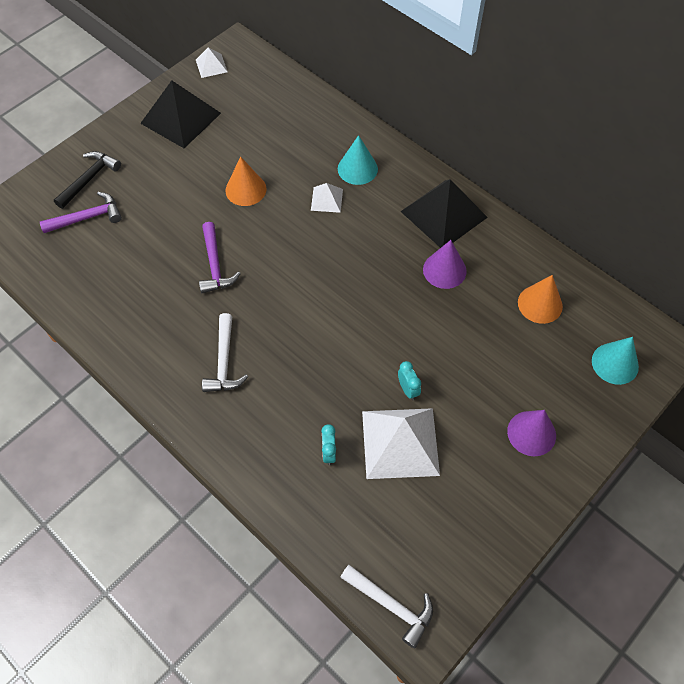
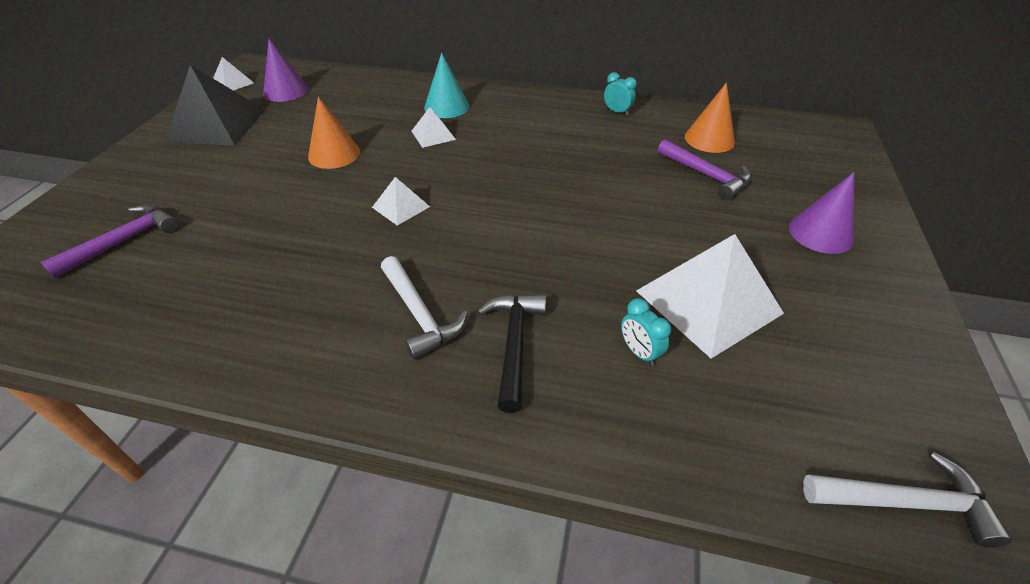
camera: 30 degrees left, 15 degrees down
(89, 179) = (111, 205): black hammer -> black hammer (514, 344)
(215, 265) = (340, 226): purple hammer -> purple hammer (706, 175)
(262, 266) = (401, 207): none -> white pyramid
(408, 389) = (664, 249): turquoise clock -> turquoise clock (617, 112)
(444, 214) = (559, 111): black pyramid -> none
(444, 270) = (600, 146): purple cone -> purple cone (285, 91)
(615, 363) = (818, 154): turquoise cone -> none

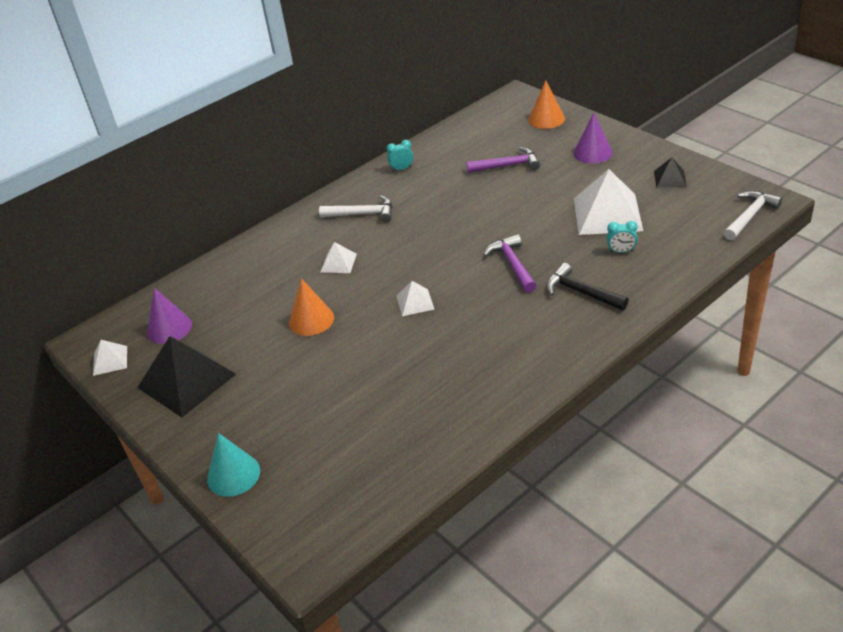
camera: 50 degrees left, 5 degrees down
(124, 241) = (322, 451): purple hammer -> purple hammer (512, 264)
(420, 315) = (528, 321): white hammer -> white hammer (363, 214)
(446, 107) = (304, 244): turquoise cone -> turquoise cone (233, 475)
(709, 139) = (473, 147): orange cone -> orange cone (546, 119)
(868, 339) = (670, 178): none -> black pyramid

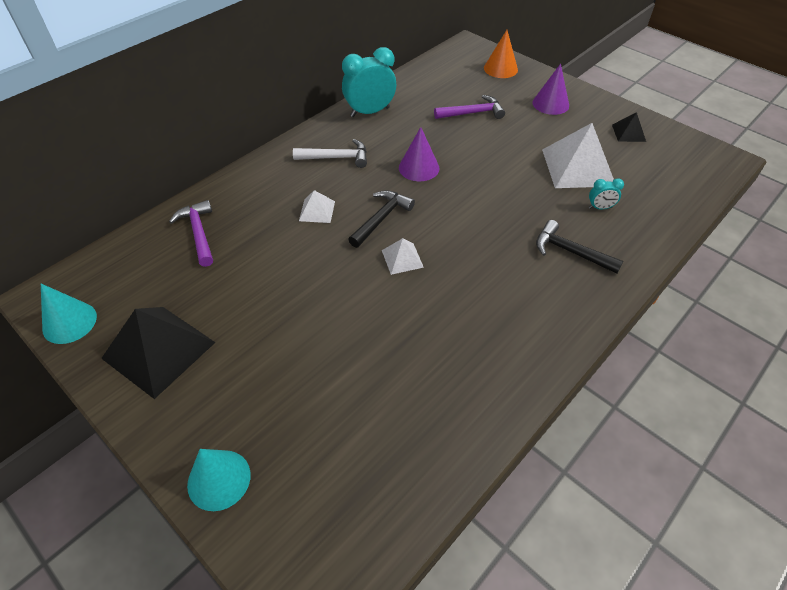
camera: 10 degrees left, 10 degrees up
(110, 360) = (69, 322): white pyramid -> turquoise cone
(169, 328) = (137, 283): purple cone -> purple cone (419, 168)
(311, 320) = (294, 276): orange cone -> none
(400, 268) = (381, 218): none -> black hammer
(401, 169) = (370, 112): turquoise clock -> turquoise clock, size x2.10
(512, 264) = (495, 218): purple hammer -> purple hammer (198, 233)
(750, 216) = (712, 174): white hammer -> none

